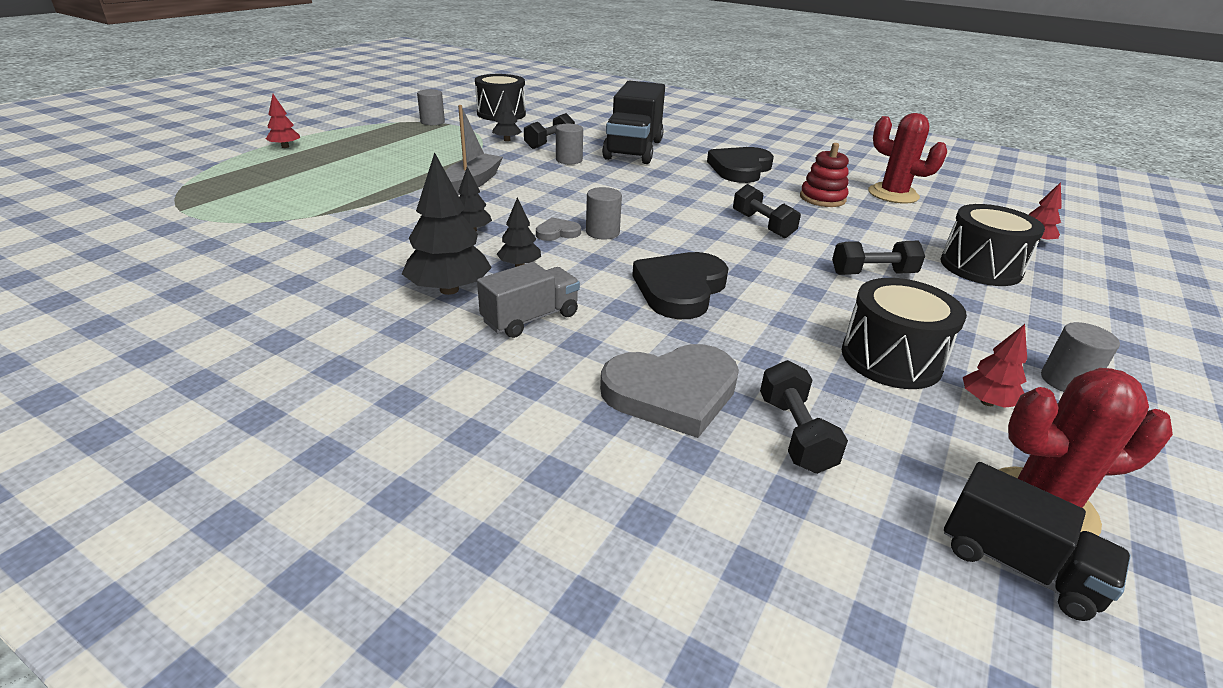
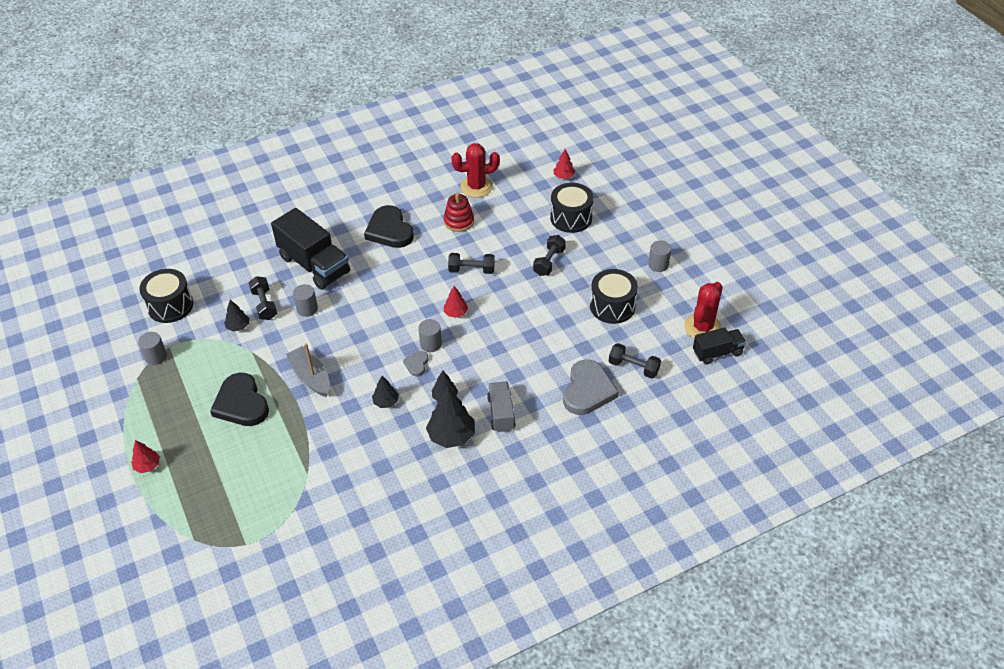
camera: 55 degrees left, 15 degrees up
(680, 289) = (513, 344): black heart -> black heart (241, 403)
(986, 402) = (653, 298): red tree -> red tree (455, 313)

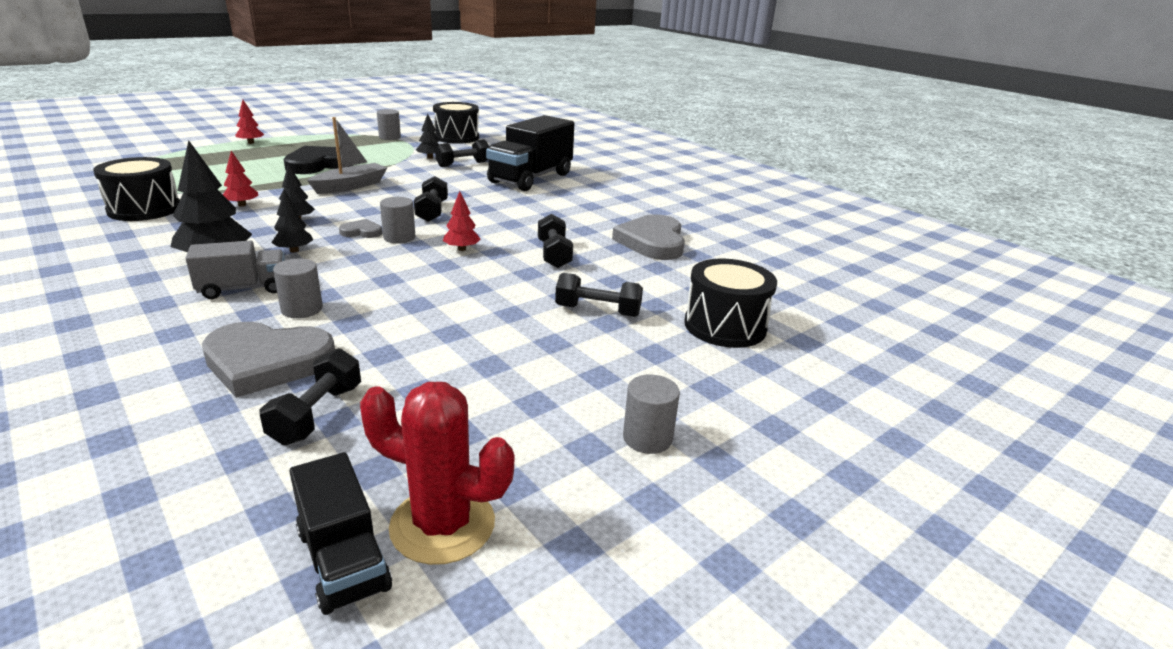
camera: 75 degrees right, 20 degrees down
(307, 309) = (459, 179): grey cylinder -> grey cylinder (302, 309)
(382, 327) = (432, 211): none -> black dumbbell
(389, 230) = (609, 206): black heart -> none
(459, 221) = (652, 242): red stacking toy -> grey heart
(476, 187) = (736, 249): red cactus -> none
(564, 176) = (830, 315): red tree -> red tree (242, 205)
(612, 306) = (498, 380): black drum -> black drum (144, 209)

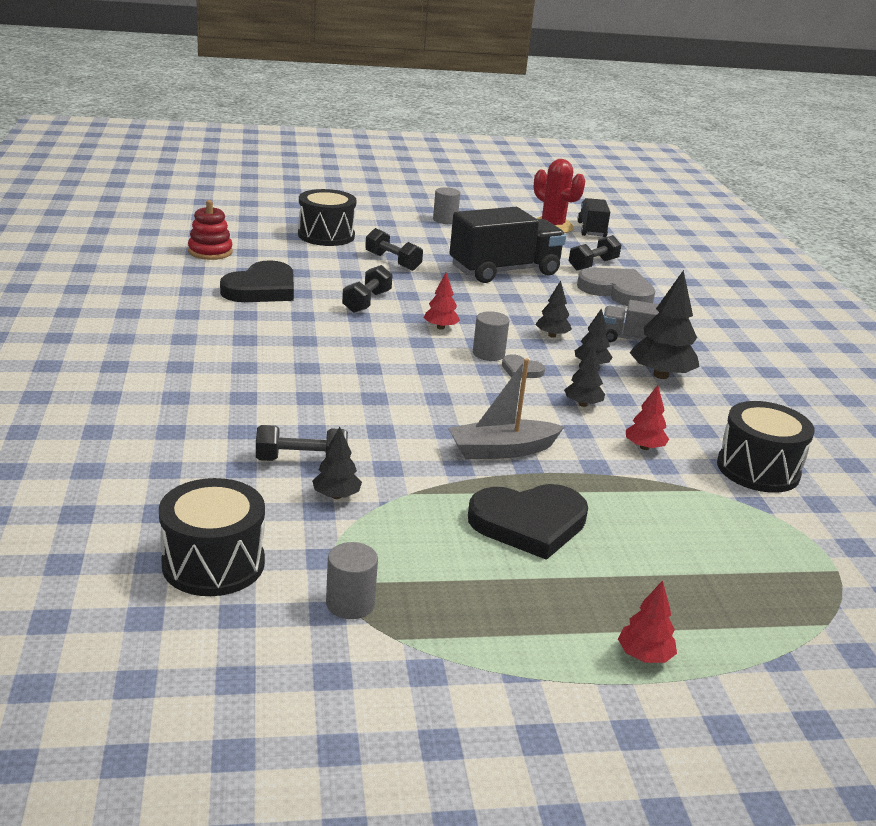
camera: 150 degrees left, 0 degrees up
(302, 309) = (592, 314): grey cylinder -> none
(345, 269) = (552, 335): none -> black tree
(432, 211) = (430, 378): black dumbbell -> none
(531, 178) = (245, 401): black truck -> black truck (504, 271)
(652, 242) = (262, 289): grey heart -> black heart
(763, 263) = (210, 252): none -> red stacking toy

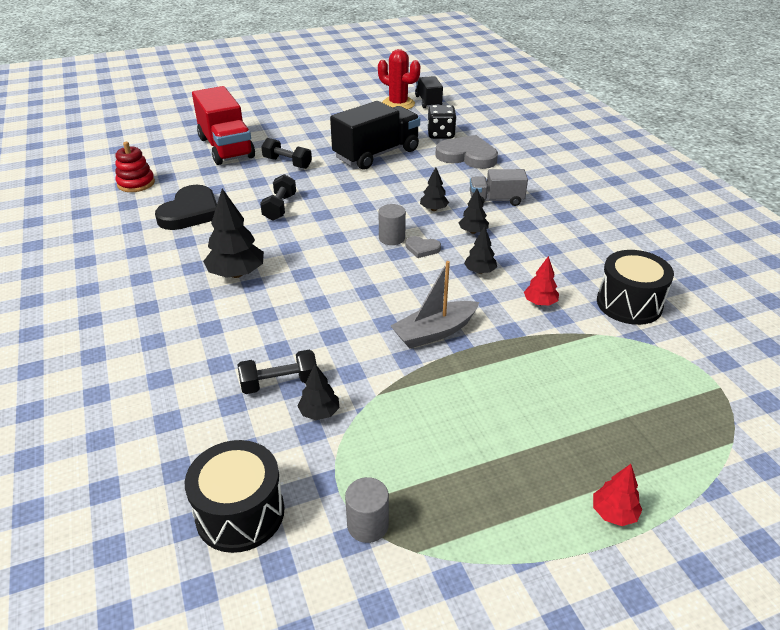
camera: 10 degrees left, 10 degrees up
(326, 235) = (226, 148): black drum -> red truck
(440, 327) = (346, 220): red tree -> none
(445, 220) = (314, 114): grey cylinder -> none
(529, 524) = (480, 402): black heart -> none
(593, 265) = (441, 134): black dumbbell -> black dice
(661, 375) = (527, 229): black tree -> black tree (236, 274)

